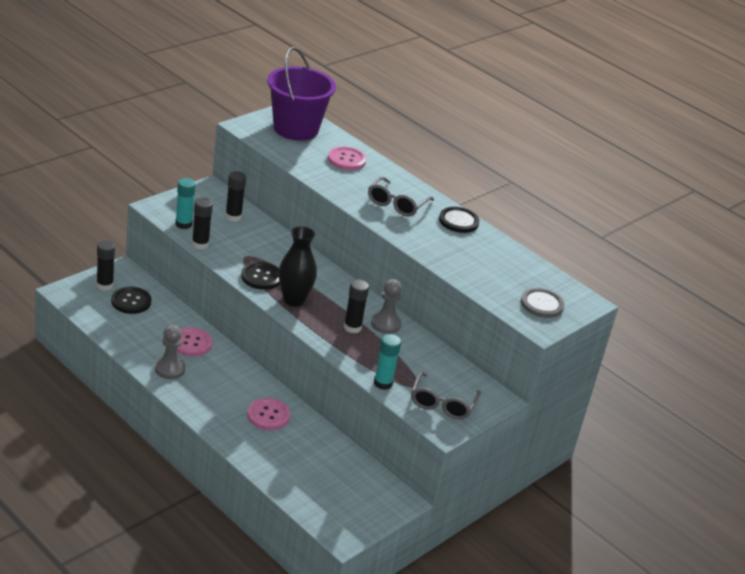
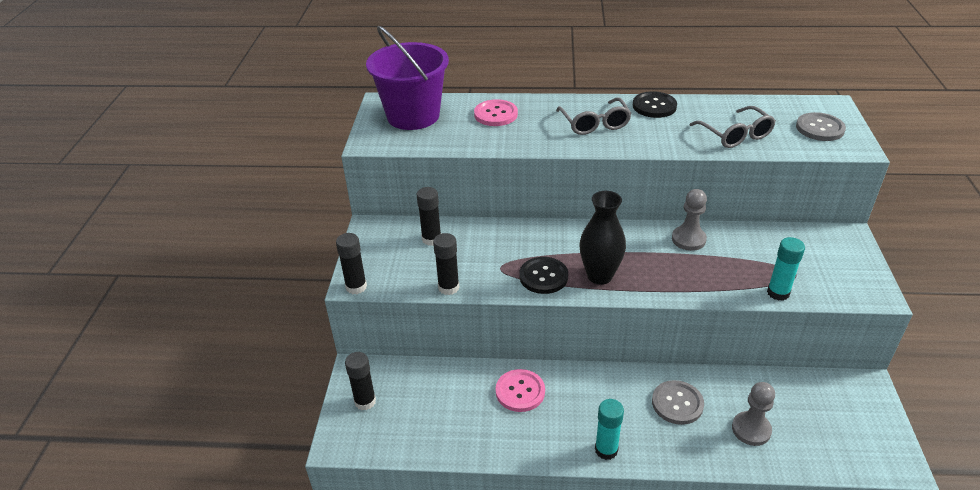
camera: 35 degrees left, 5 degrees up
(131, 301) = (411, 397): black button -> none
(170, 369) = (544, 435): grey pawn -> grey pawn (751, 429)
(183, 224) = (404, 280): turquoise glue stick -> turquoise glue stick (606, 450)
(268, 415) = (677, 403): pink button -> grey button
(352, 327) = (676, 263): black glue stick -> black glue stick (356, 287)
(442, 404) = (836, 273): grey glasses -> grey glasses (735, 135)

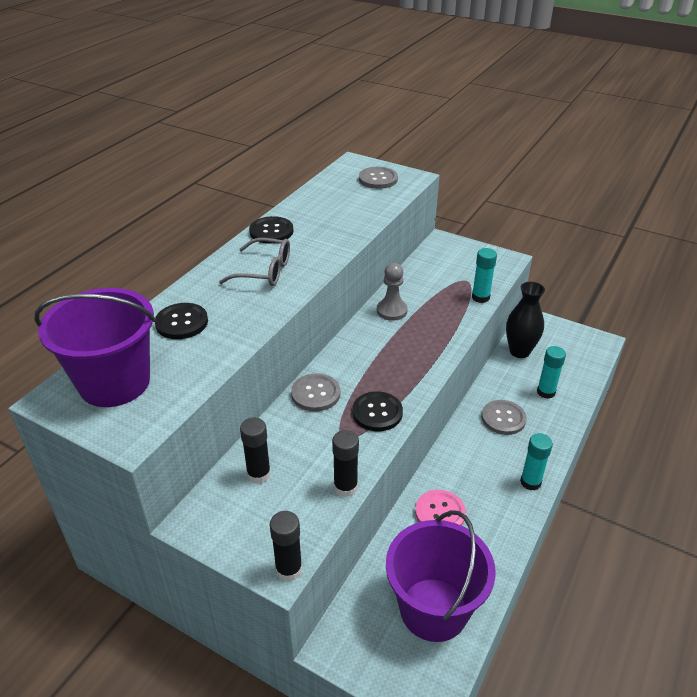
camera: 65 degrees left, 0 degrees up
(365, 401) = (384, 653): black glue stick -> none
(419, 419) = (433, 609): none -> purple bucket
(495, 114) = (181, 322): pink button -> black button
(537, 235) = (315, 394): none -> grey button
(599, 276) = (400, 377): black vase -> black vase (519, 351)
(735, 135) = (352, 214): grey glasses -> none
(751, 429) = (546, 392): grey pawn -> turquoise glue stick

